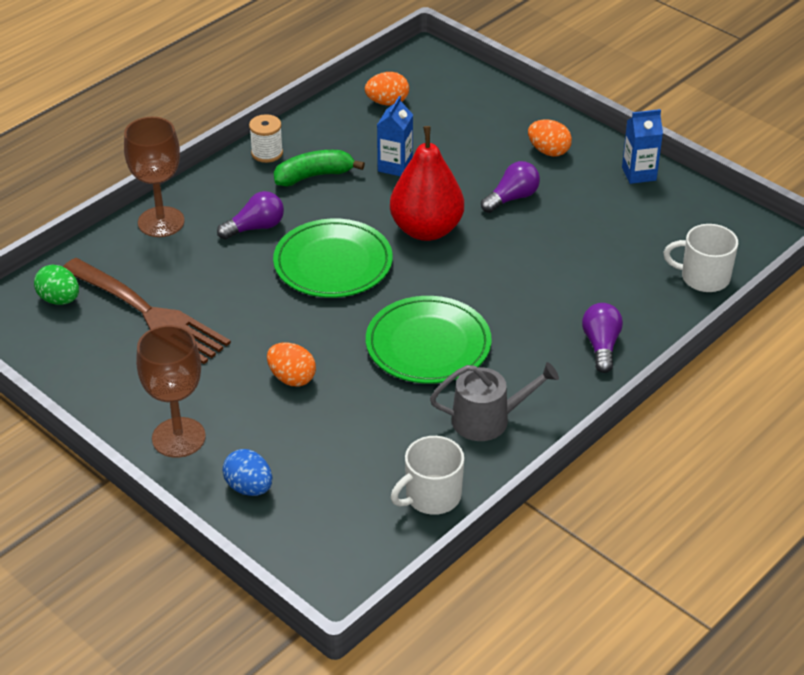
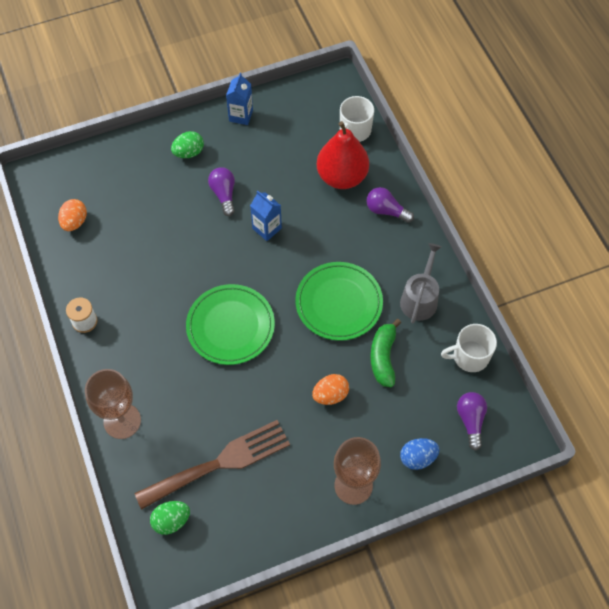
camera: 65 degrees left, 20 degrees up
(255, 227) = (165, 360): purple light bulb -> purple light bulb (470, 421)
(314, 176) = (129, 301): green banana -> green banana (383, 357)
(395, 166) = (149, 247): blue carton -> blue carton (267, 228)
(426, 230) = (227, 257): red pear -> red pear (342, 177)
(431, 496) = (469, 356): white mug -> white mug turned 90 degrees clockwise
(548, 151) = (189, 152): orange egg -> green egg

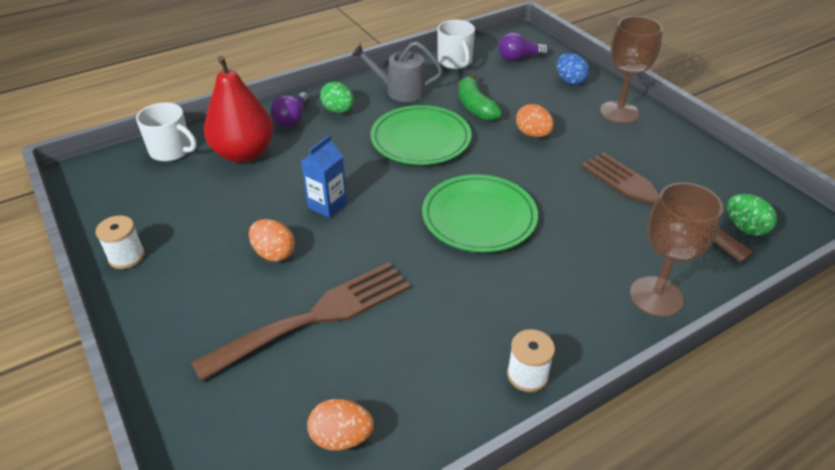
camera: 100 degrees left, 20 degrees down
(162, 215) = (315, 316): none -> brown fork
(189, 152) = (193, 305): green egg -> green egg (338, 111)
(224, 194) = (274, 253): purple light bulb -> orange egg
(241, 115) = (126, 257): blue carton -> white spool
(383, 357) = (475, 106): green banana -> green banana turned 75 degrees clockwise

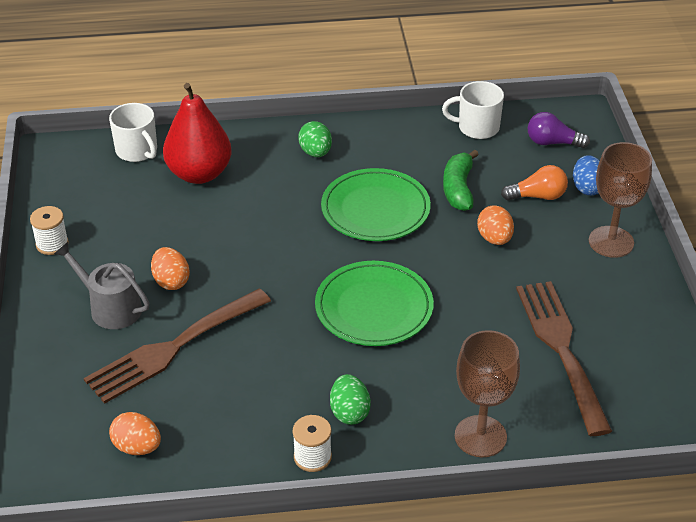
camera: 25 degrees right, 0 degrees up
(292, 119) = (266, 148): purple light bulb -> none
(315, 316) = (173, 348): brown fork -> brown fork turned 150 degrees clockwise
(327, 205) = (243, 251): blue carton -> none
(400, 91) = (393, 147): grey watering can -> grey watering can (110, 308)
(455, 62) = (477, 127): white mug -> white mug turned 90 degrees clockwise
(539, 96) = (537, 196): none -> orange light bulb
(745, 228) = (630, 406): green egg -> green egg (349, 412)

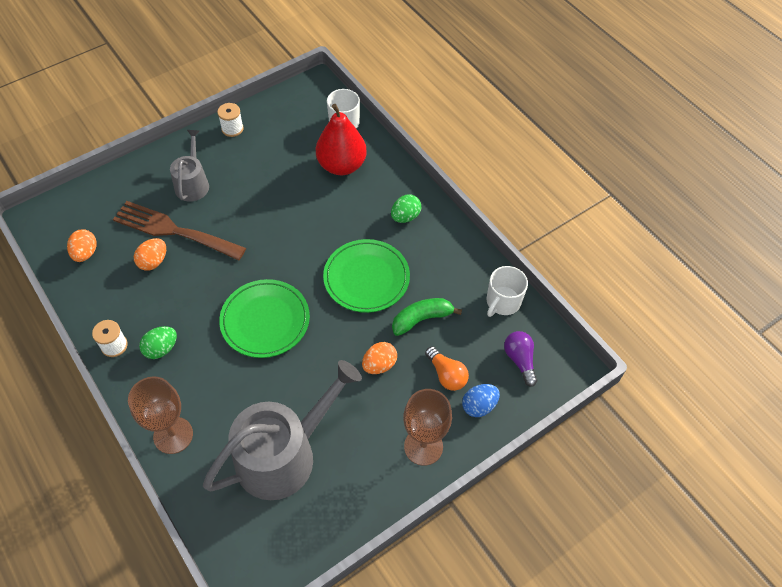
camera: 60 degrees right, 15 degrees up
(171, 281) = (231, 201): orange egg -> orange egg (153, 262)
(477, 127) = (502, 302): white mug -> white mug turned 120 degrees counterclockwise
(561, 349) = (284, 454): brown fork -> grey watering can

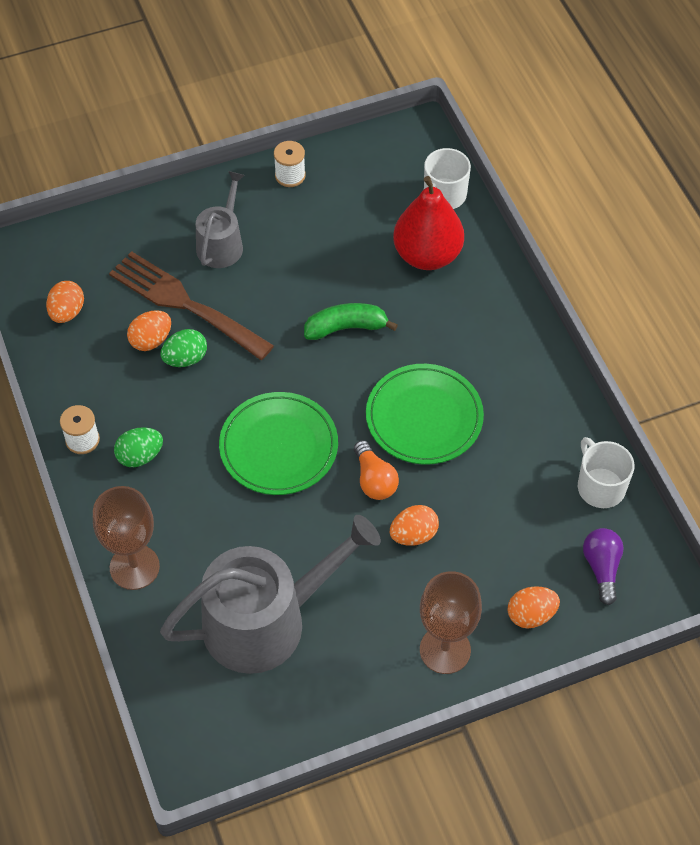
camera: 15 degrees right, 0 degrees up
(405, 217) = (497, 344): green egg -> green egg (185, 359)
(421, 319) = (484, 487): green banana -> green banana (346, 327)
(446, 374) = (498, 566): orange light bulb -> orange light bulb (374, 480)
(479, 406) = (531, 615): blue egg -> orange egg
(502, 302) = (600, 486): white mug -> white mug turned 105 degrees clockwise

